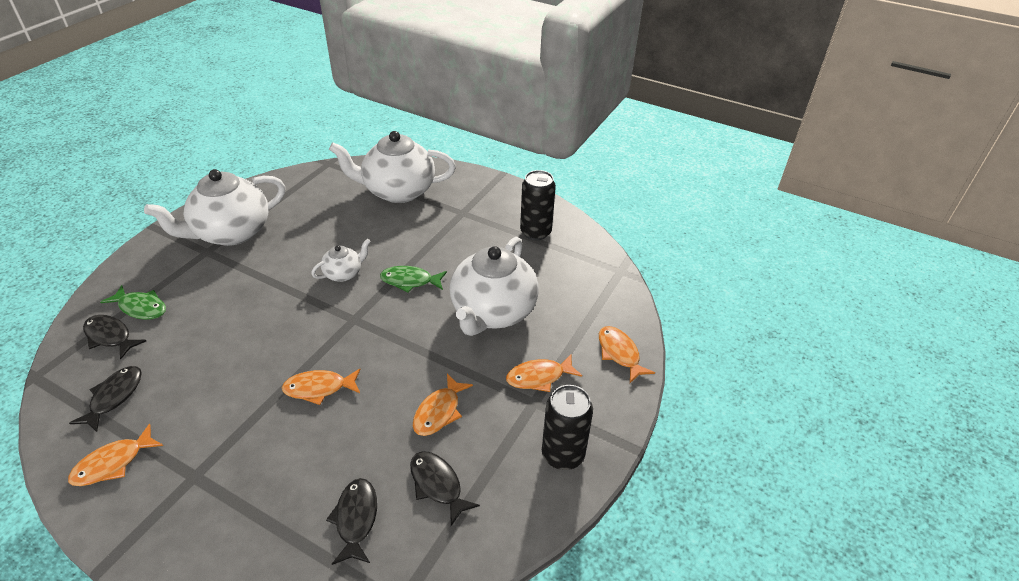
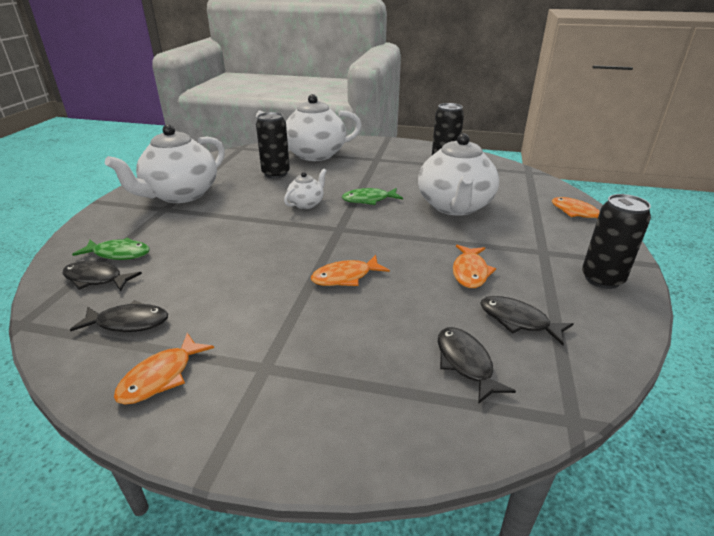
camera: 15 degrees left, 10 degrees down
(114, 397) = (129, 322): black fish -> black fish turned 90 degrees clockwise
(340, 217) = (276, 174): none -> black can
(539, 377) = (531, 236): orange fish -> none

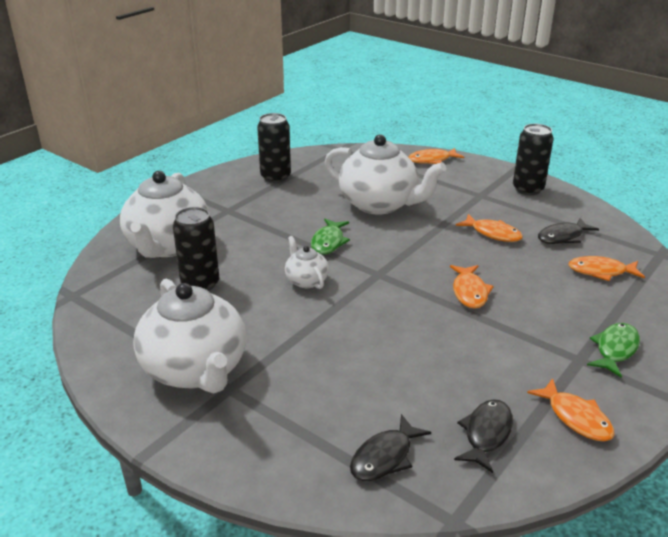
camera: 65 degrees left, 0 degrees up
(119, 254) = (333, 436): green fish -> green fish (615, 349)
(465, 363) = (601, 271): black fish -> orange fish

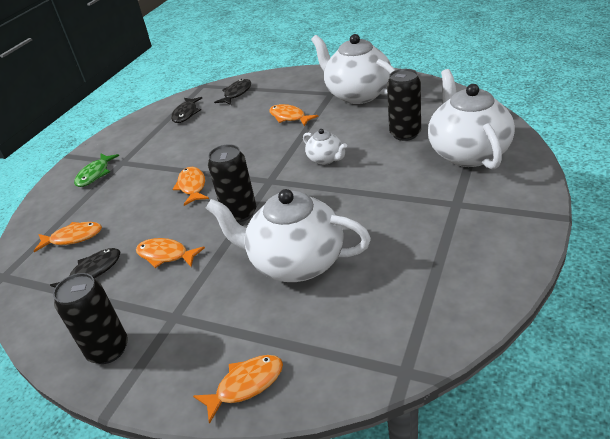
camera: 170 degrees right, 5 degrees up
(275, 177) = (450, 271): black can -> black can (240, 213)
(328, 242) = (327, 197): green fish -> none
(576, 417) = (136, 133): orange fish -> orange fish (289, 117)

